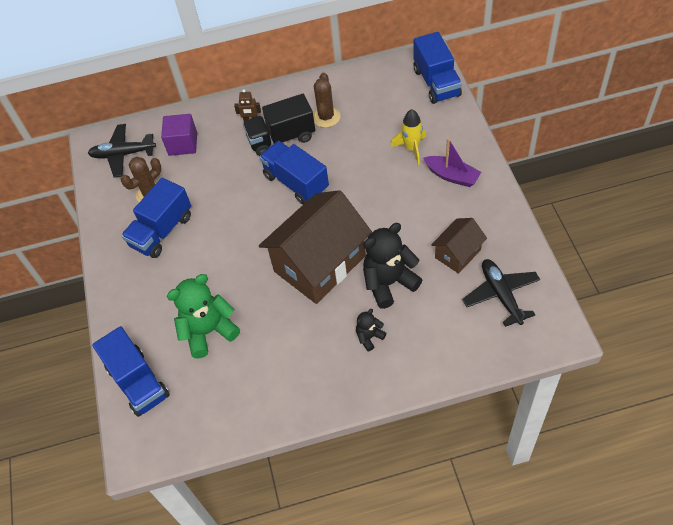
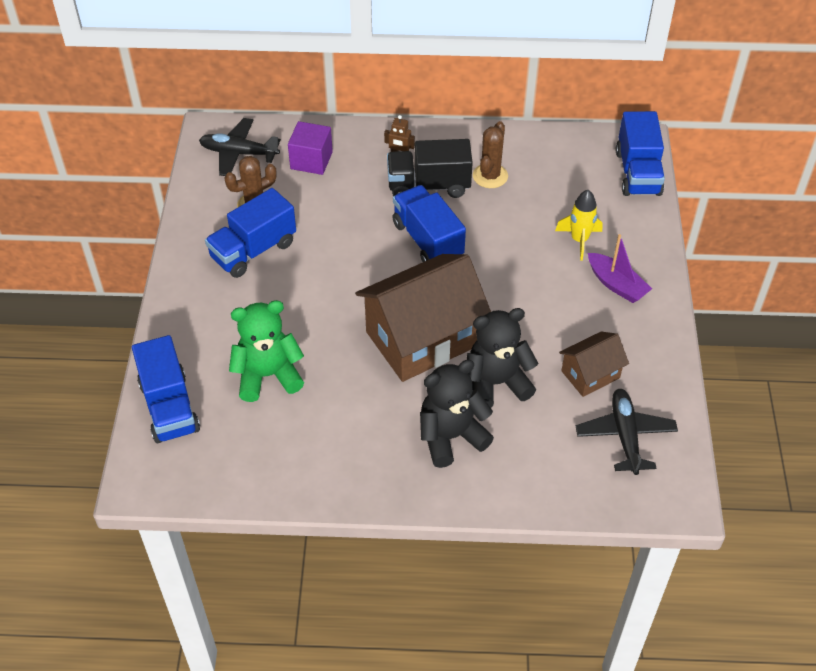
camera: 10 degrees right, 5 degrees down
(369, 337) = (451, 436): black teddy bear -> black teddy bear, size x2.01

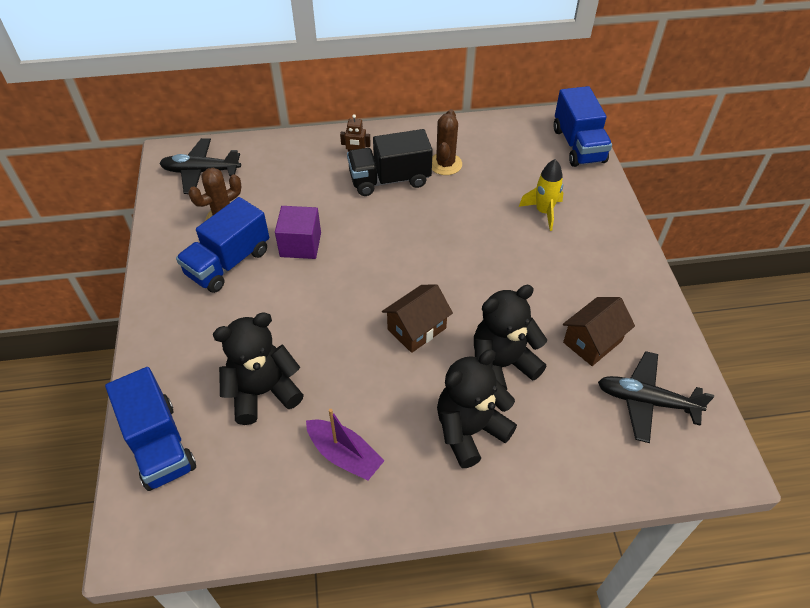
camera: 10 degrees left, 0 degrees up
(268, 375) = (263, 392): green teddy bear -> black teddy bear
(311, 160) = (273, 170): purple cube -> purple cube (300, 245)
(422, 339) = (417, 329): brown house -> brown house, size x0.50
(427, 240) = (400, 230): blue truck -> none
(616, 284) = (590, 249): purple boat -> purple boat (344, 455)
(625, 435) = (646, 401): black plane -> black plane turned 60 degrees counterclockwise

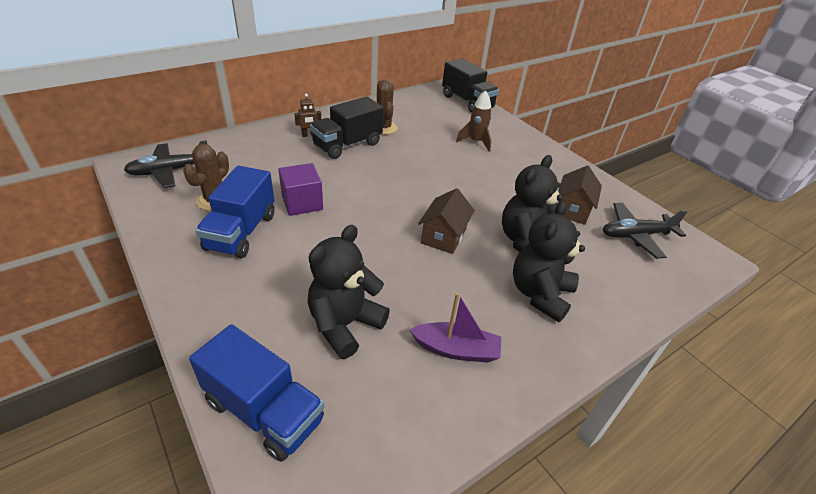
camera: 30 degrees left, 10 degrees down
(543, 212) = (475, 142): yellow rocket -> brown rocket
(578, 145) = (467, 102): blue truck -> black truck

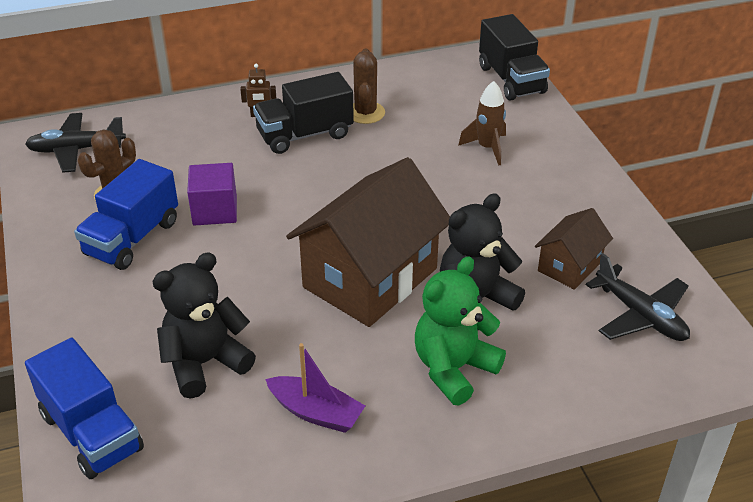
camera: 20 degrees right, 0 degrees up
(444, 236) = (370, 278): brown house -> brown house, size x2.00
(540, 294) = (453, 369): black teddy bear -> green teddy bear
(636, 235) = (640, 315): black plane -> black plane turned 135 degrees counterclockwise

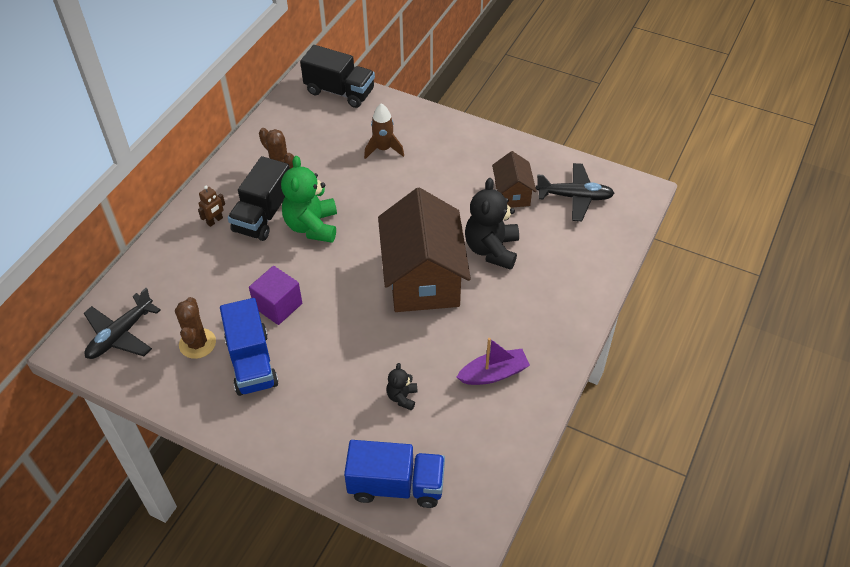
camera: 45 degrees left, 10 degrees up
(205, 363) = (402, 397): black teddy bear -> black teddy bear, size x0.50
(453, 369) = (527, 295): green teddy bear -> green teddy bear (312, 226)

